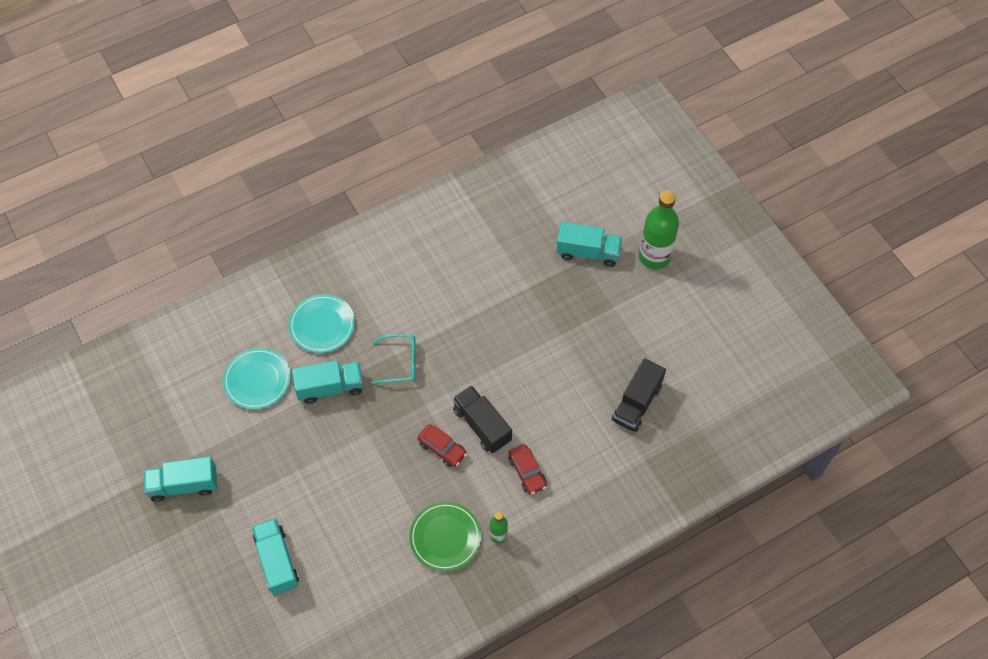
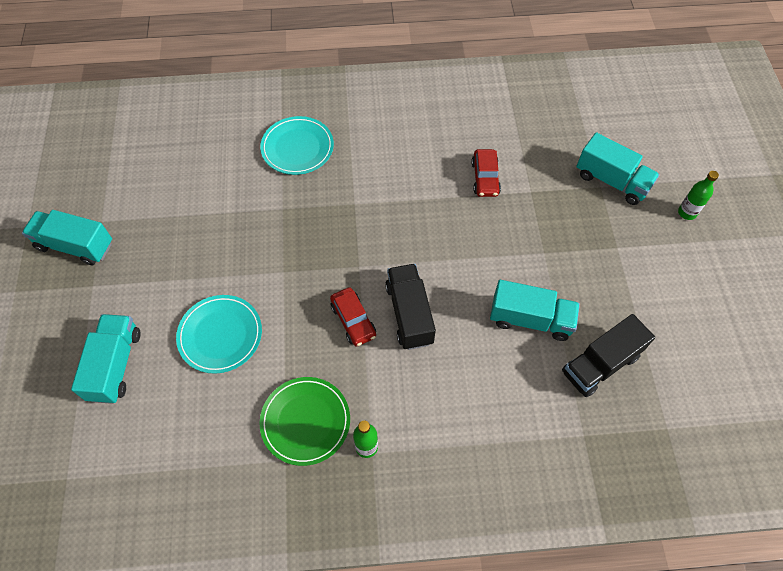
camera: 25 degrees right, 0 degrees up
(257, 380) = (205, 174): turquoise plate -> turquoise plate (220, 335)
(330, 387) = (271, 210): turquoise truck -> turquoise truck (530, 319)
(401, 362) = (356, 214): turquoise glasses -> none
(527, 472) = (435, 388): red car -> red car (485, 178)
(654, 257) = (687, 213): green bottle -> green bottle, size x0.49

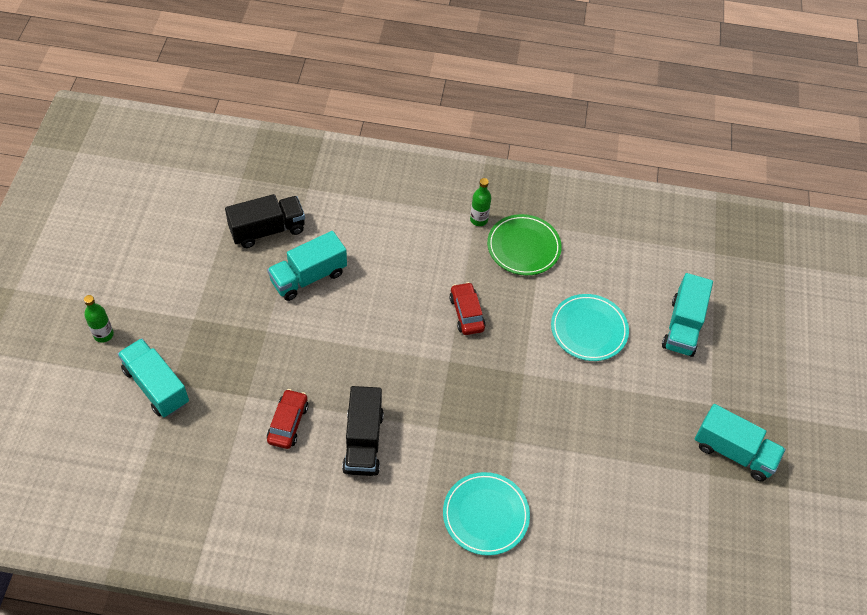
camera: 170 degrees left, 5 degrees down
(409, 314) = (414, 307): black truck -> black truck (363, 441)
(530, 319) = (308, 277): turquoise truck -> turquoise truck turned 60 degrees counterclockwise

